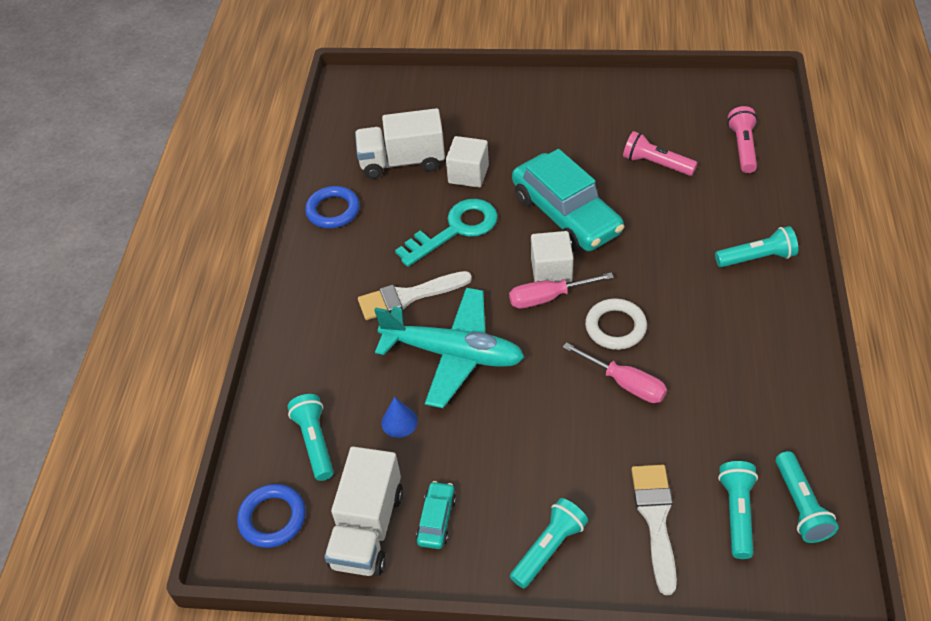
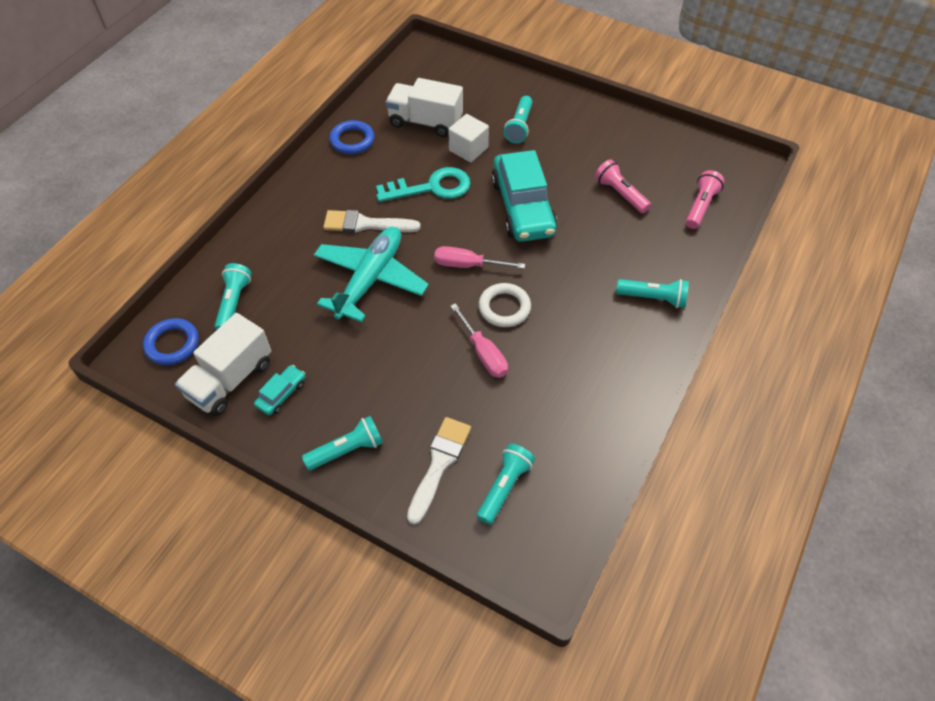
camera: 20 degrees right, 5 degrees up
(399, 422) = (300, 313): blue cone -> none
(453, 354) = (370, 279): turquoise plane -> turquoise plane turned 105 degrees counterclockwise
(551, 270) = (483, 245): white cube -> none
(800, 505) = (558, 503): turquoise flashlight -> turquoise flashlight (519, 126)

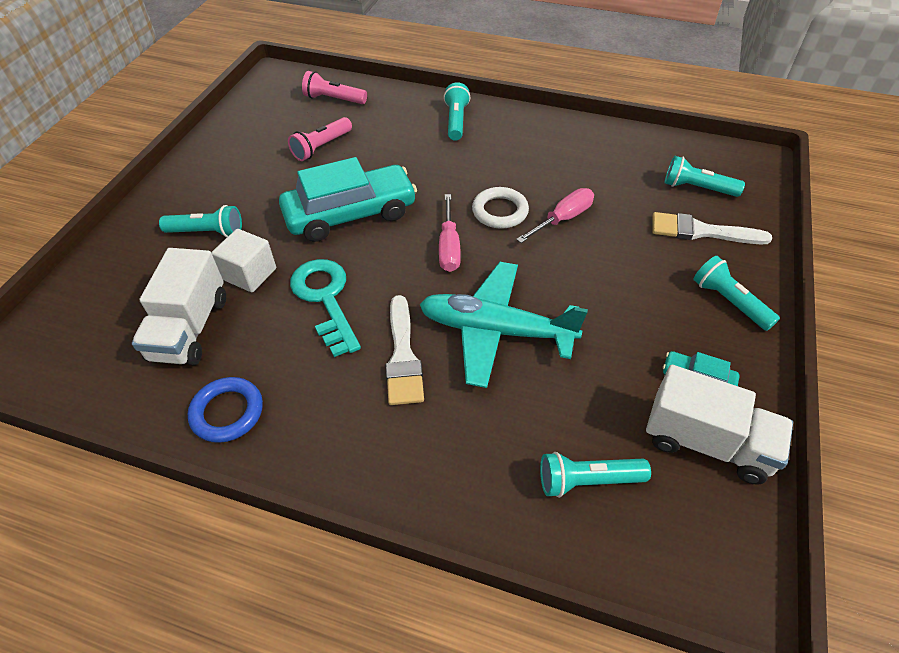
camera: 100 degrees left, 5 degrees down
(172, 344) = (690, 542): blue ring -> none

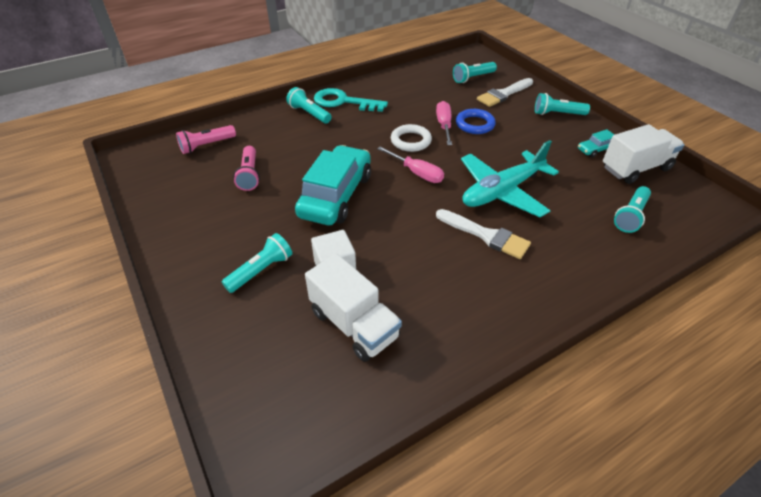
camera: 50 degrees left, 5 degrees down
(227, 412) = (456, 338): blue ring -> blue ring (475, 124)
(325, 299) = (402, 244): turquoise key -> turquoise key (343, 102)

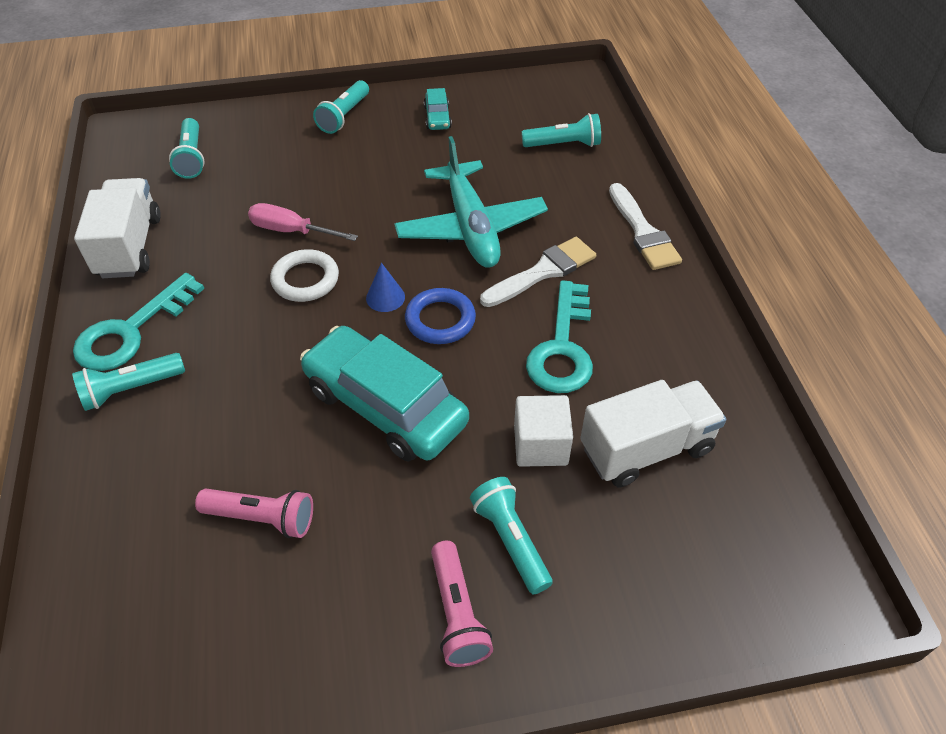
camera: 70 degrees left, 5 degrees up
(206, 145) = (118, 580): pink flashlight -> pink flashlight (457, 613)
(416, 173) = (385, 297): pink screwdriver -> blue cone
(421, 261) = (562, 348): none -> turquoise key
(475, 124) = (312, 199): blue ring -> blue ring (440, 320)
(504, 94) = (260, 144): white brush -> white brush (642, 231)
(630, 216) = (563, 144): turquoise flashlight -> turquoise flashlight turned 60 degrees counterclockwise
(635, 168) = (489, 105): white truck -> white truck (129, 246)

